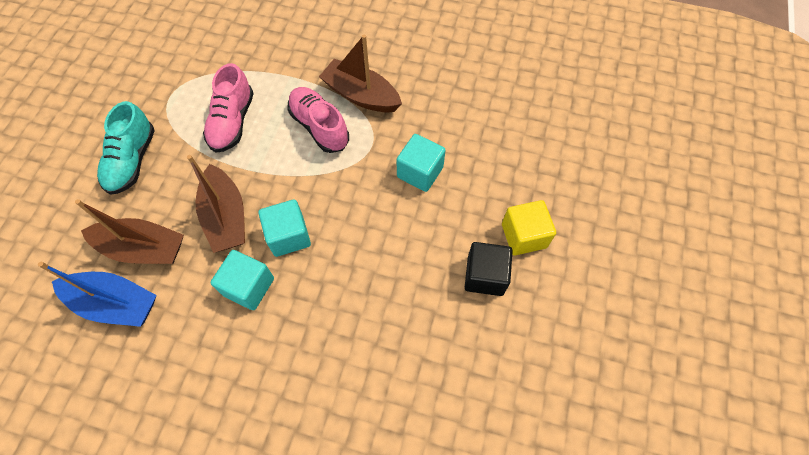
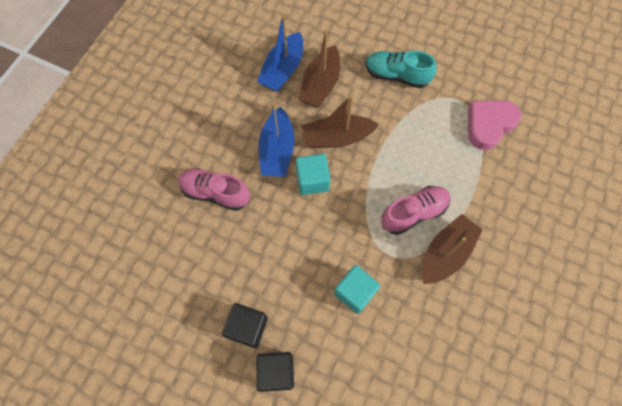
camera: 100 degrees right, 5 degrees up
(204, 66) = (489, 125): none -> pink heart
(232, 122) = (426, 145): pink shoe -> pink shoe (215, 193)
(248, 286) = (277, 150): turquoise cube -> blue boat
(523, 236) = (276, 371): yellow cube -> black cube

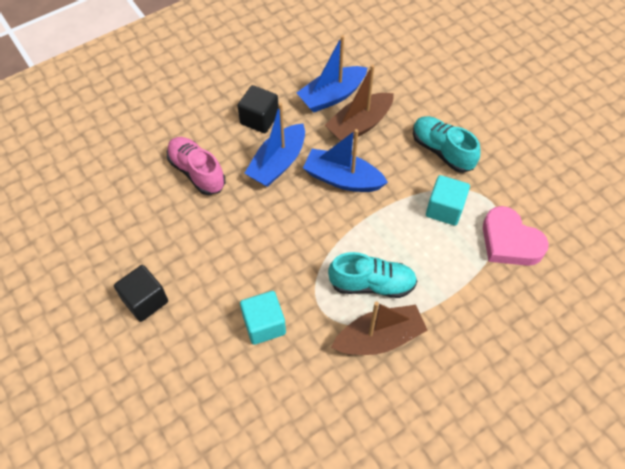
camera: 30 degrees right, 10 degrees down
(276, 371) = (144, 353): black cube -> black cube (259, 119)
(312, 180) = (293, 205): turquoise cube -> turquoise cube (444, 209)
(337, 137) = (342, 179): brown boat -> blue boat
(413, 213) = (372, 284): pink shoe -> turquoise shoe
(489, 125) = (509, 242): pink heart -> pink heart turned 120 degrees counterclockwise

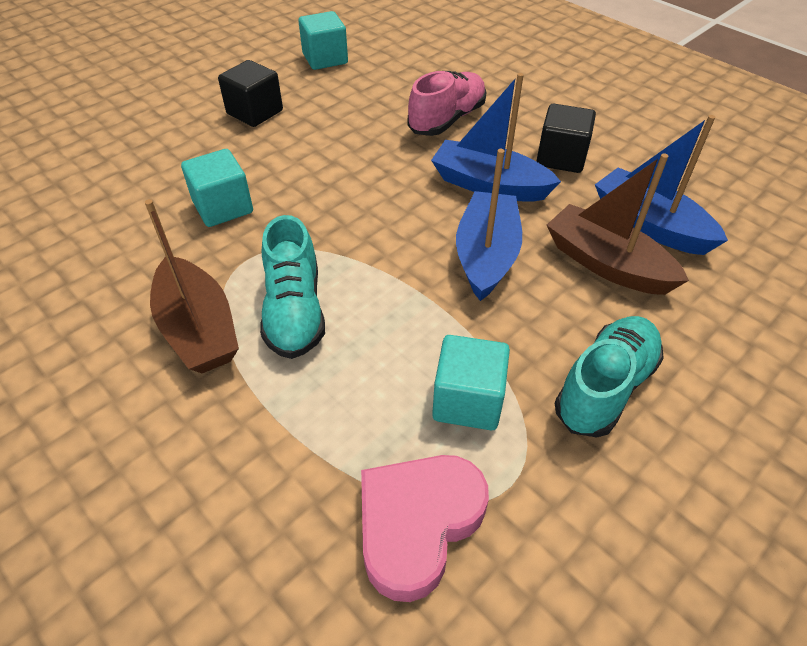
camera: 80 degrees right, 10 degrees down
(77, 242) = (325, 59): none -> turquoise cube

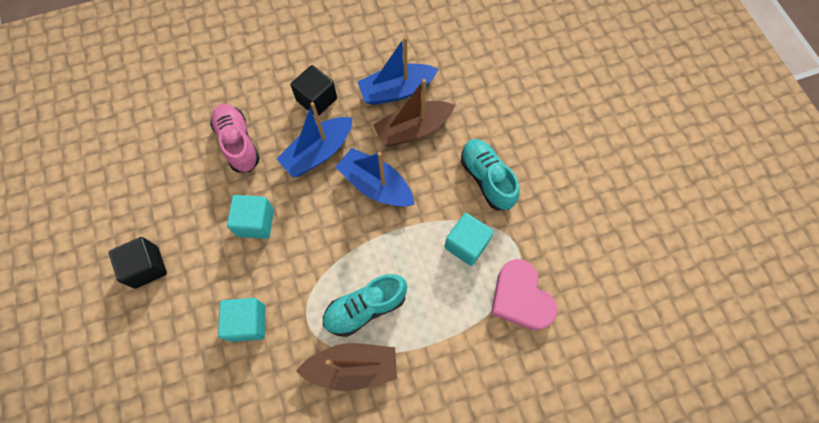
camera: 65 degrees left, 20 degrees up
(294, 311) = (365, 308): turquoise shoe -> turquoise shoe turned 135 degrees clockwise
(325, 59) = (105, 190): turquoise cube -> turquoise cube (256, 222)

